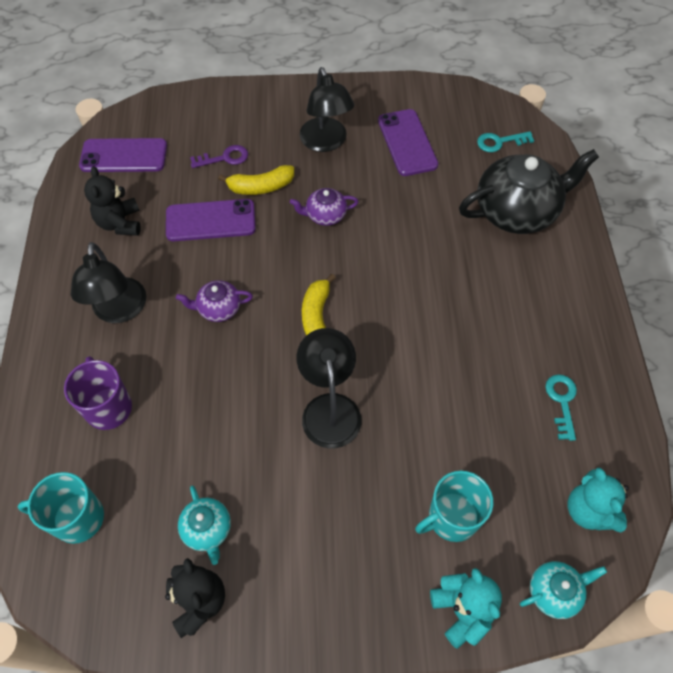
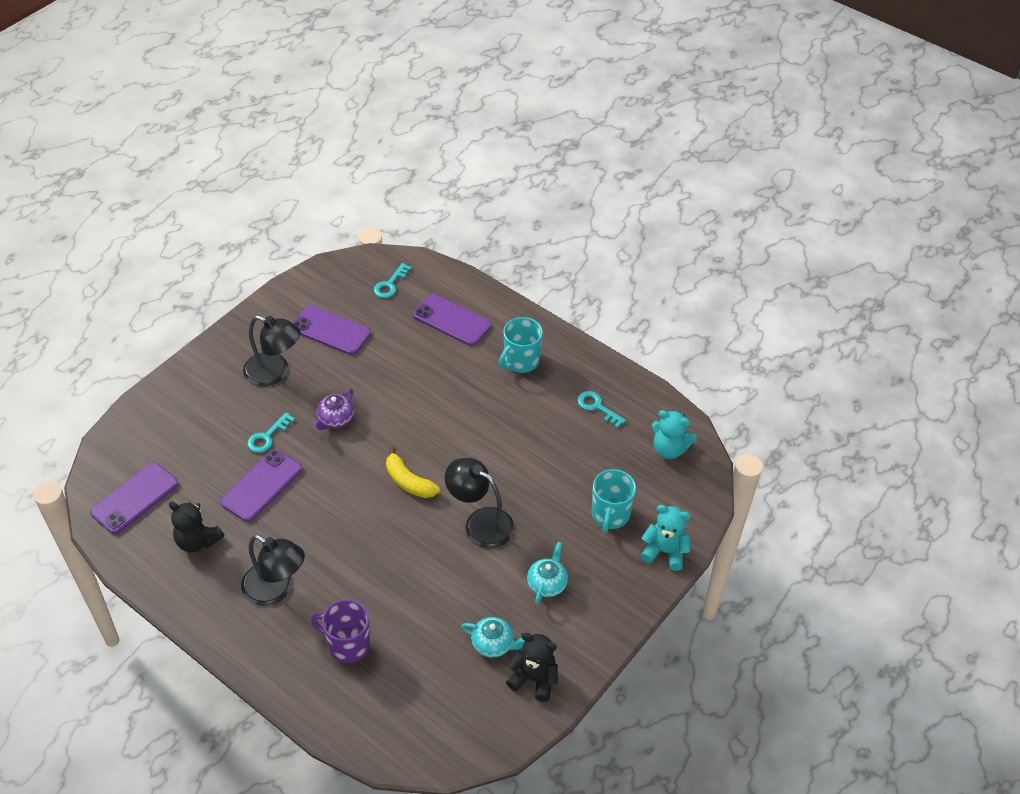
camera: 50 degrees left, 10 degrees down
(77, 518) = (412, 713): turquoise mug -> turquoise mug (521, 361)
(218, 308) = (340, 531): purple teapot -> none
(224, 158) = (215, 439): purple key -> none
(261, 187) = (267, 437): yellow banana -> turquoise key
(517, 211) = (452, 320): black teapot -> purple phone
(554, 592) = (695, 502): turquoise teapot -> turquoise teapot (547, 583)

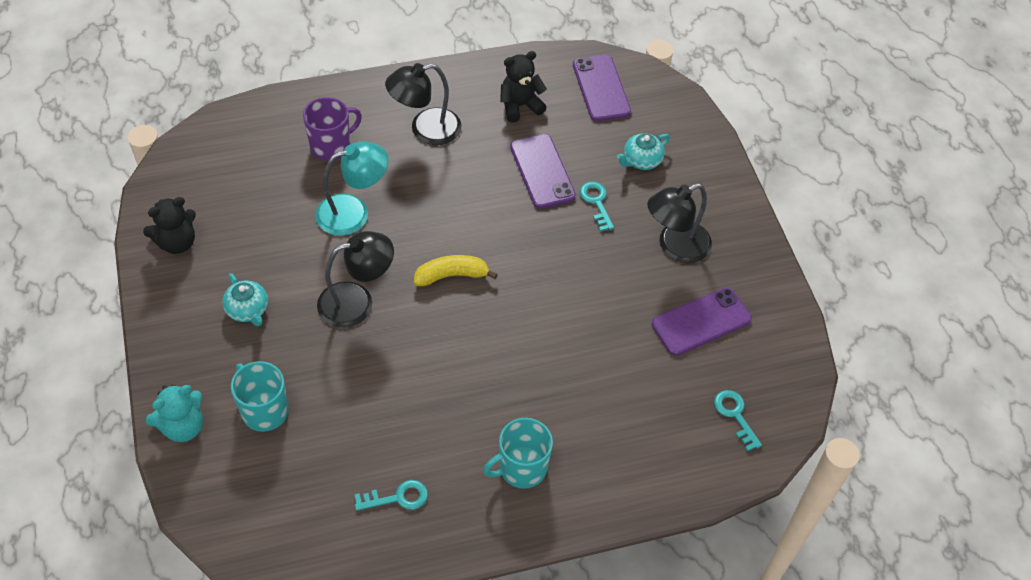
camera: 125 degrees right, 5 degrees up
(335, 419) = (576, 262): purple teapot -> none
(403, 580) = (353, 212): none -> turquoise lamp
(452, 320) = (634, 441): purple phone -> none
(493, 644) = (234, 236): turquoise teapot -> turquoise teapot (641, 160)
(521, 361) = (521, 468): turquoise mug -> turquoise mug turned 105 degrees counterclockwise
(669, 449) = (284, 526): turquoise teddy bear -> none

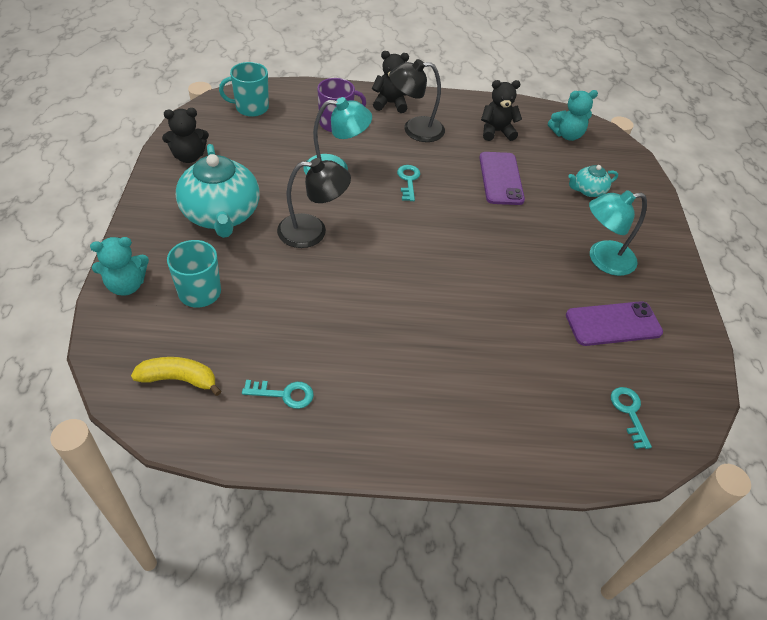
camera: 15 degrees right, 5 degrees down
(248, 310) = (221, 215): turquoise teapot -> turquoise teapot, size x2.07
(385, 98) = (390, 103): none -> black teddy bear
(451, 276) = (399, 232): yellow banana -> yellow banana (179, 379)
(521, 468) = (408, 402): turquoise mug -> turquoise mug (251, 108)
(596, 202) = (541, 210): turquoise key -> turquoise key (408, 180)
(601, 88) = (567, 135): purple phone -> turquoise teddy bear
(675, 247) = (602, 259): black lamp -> turquoise lamp

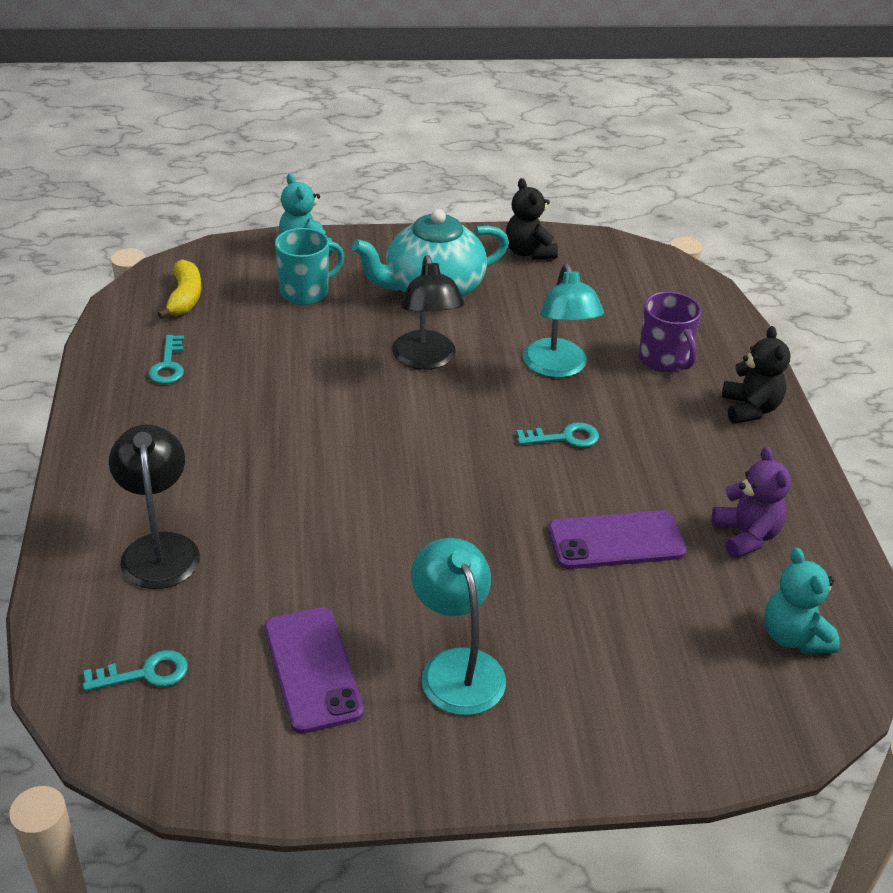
camera: 85 degrees right, 10 degrees down
(251, 108) = (655, 283): turquoise mug -> none
(415, 130) = (695, 438): black lamp -> black lamp (159, 548)
(496, 131) = (746, 536): black teddy bear -> purple teddy bear
(588, 190) = (635, 659): turquoise teapot -> none

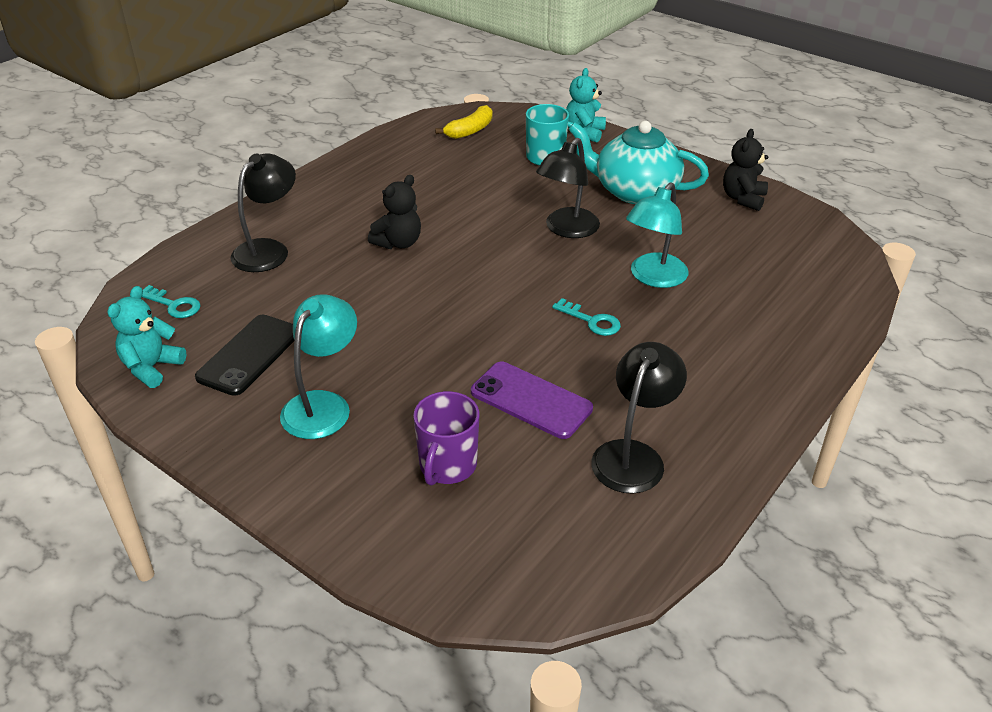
camera: 45 degrees right, 0 degrees up
(168, 365) = (408, 161): turquoise key -> none
(312, 669) = (249, 355): purple phone -> black phone
(664, 359) = (747, 312): purple mug -> purple mug (447, 466)
(746, 536) = (633, 455): purple teddy bear -> black lamp
(750, 409) = (770, 379): black teddy bear -> black teddy bear (398, 243)
(793, 637) = (567, 539): turquoise teddy bear -> turquoise teddy bear (152, 367)

